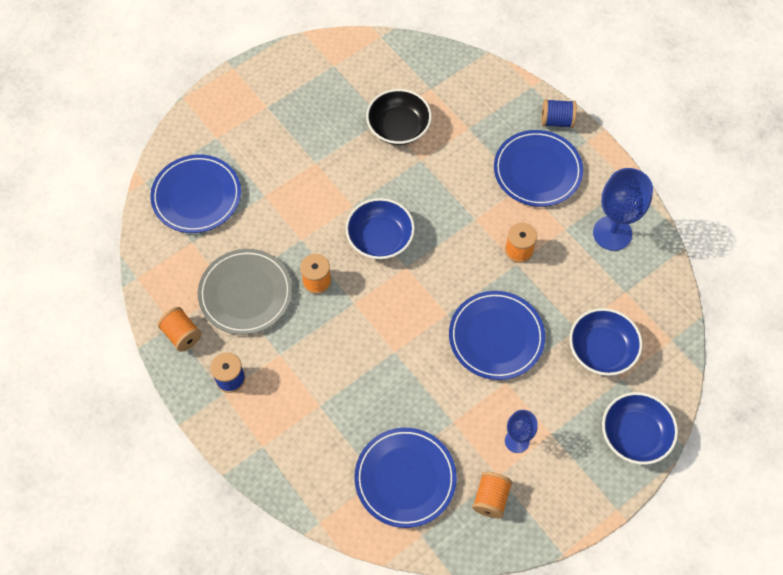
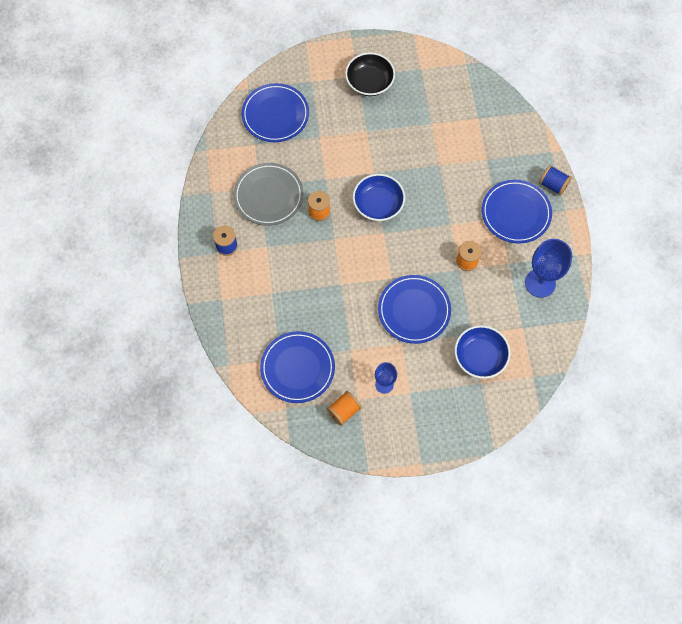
camera: 30 degrees right, 5 degrees up
(182, 335) = (213, 201): orange spool -> none
(398, 127) = (438, 134): black bowl -> black bowl (369, 82)
(635, 435) = (465, 424): blue bowl -> none

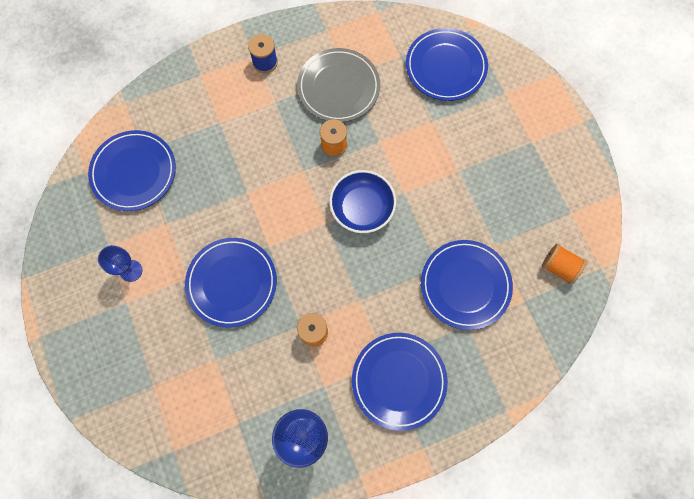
camera: 75 degrees right, 5 degrees up
(344, 411) = (91, 234): orange spool -> orange spool (558, 267)
(369, 82) = (528, 157): black bowl -> none
(457, 151) = (465, 285): none -> blue plate
(480, 357) = (187, 377): blue bowl -> none
(553, 185) = (456, 423): blue spool -> none

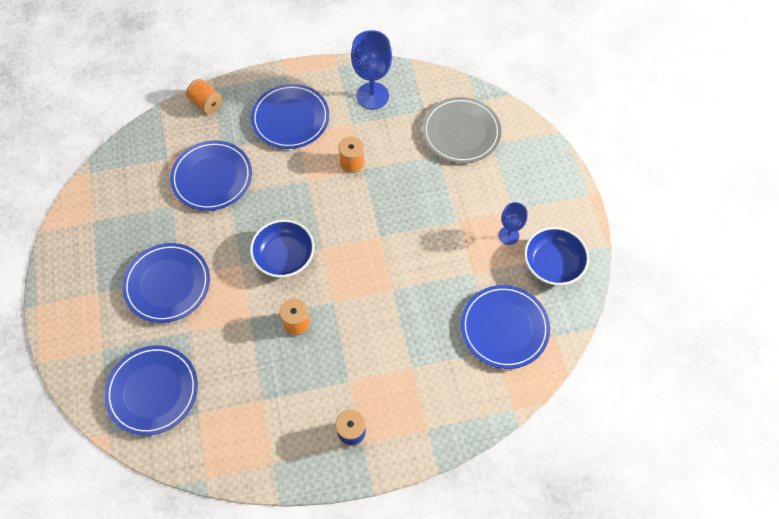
camera: 170 degrees left, 10 degrees down
(84, 246) = (552, 264): none -> blue bowl
(232, 283) = (417, 211): blue plate -> blue plate (167, 284)
(338, 87) = (276, 386): grey plate -> grey plate (461, 132)
(558, 267) = (125, 179): orange spool -> orange spool (206, 103)

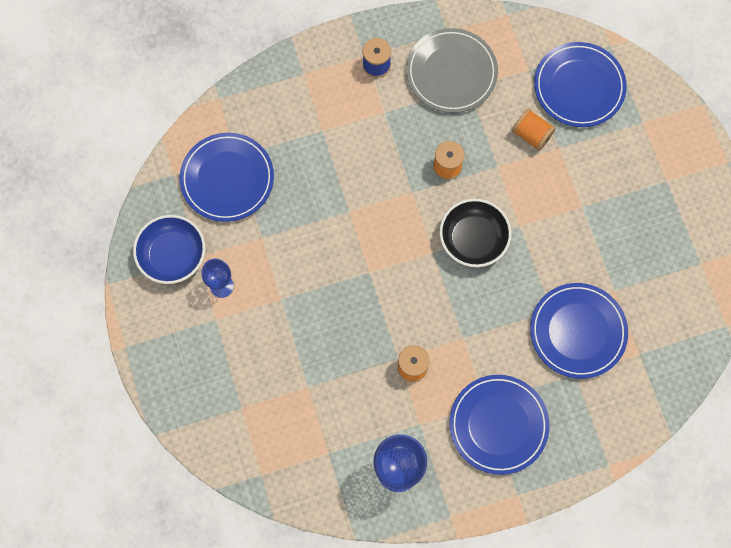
camera: 175 degrees right, 10 degrees up
(167, 284) = (594, 196): blue plate -> none
(206, 103) = (610, 439): orange spool -> orange spool (531, 135)
(284, 256) = (473, 239): blue bowl -> black bowl
(461, 132) = (280, 423): grey plate -> grey plate (451, 72)

